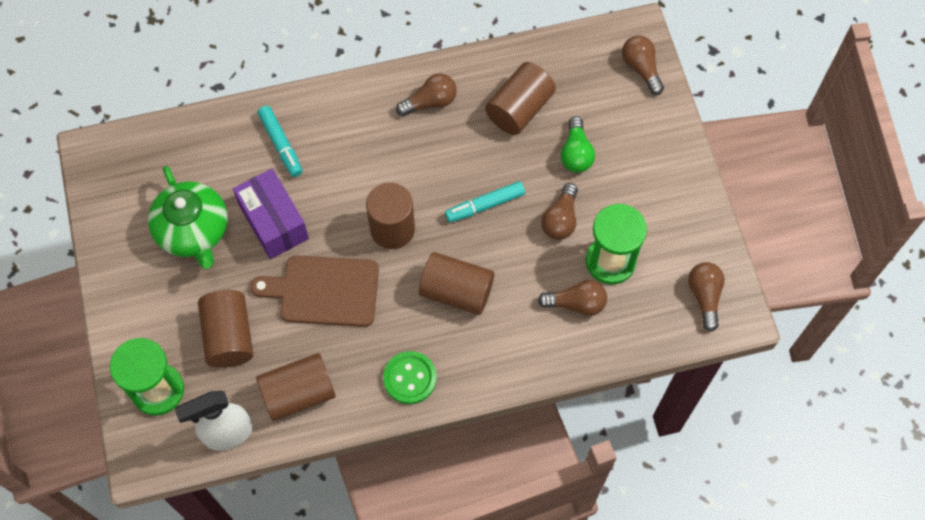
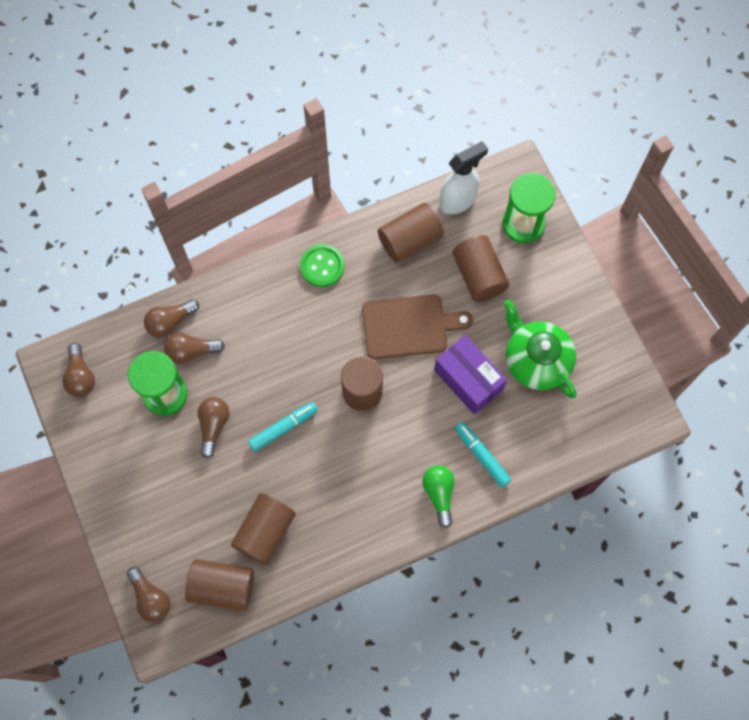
camera: 170 degrees right, 5 degrees up
(430, 102) = (351, 524): brown light bulb -> brown light bulb (170, 322)
(456, 291) = (296, 345): brown cylinder -> brown cylinder (222, 587)
(576, 153) = (206, 494): green light bulb -> green light bulb (439, 494)

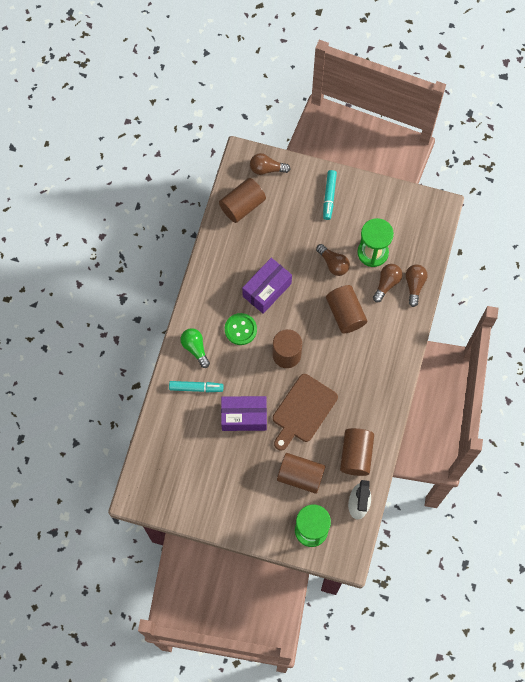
camera: 130 degrees right, 0 degrees up
(81, 376) = (420, 218): brown light bulb -> none
(265, 532) = (252, 246): brown cylinder -> brown cylinder (345, 313)
(283, 428) = (301, 298): turquoise marker -> turquoise marker (329, 196)
(305, 473) = (267, 290): none -> purple box
(322, 266) = (380, 392): green button -> green button (240, 329)
(439, 494) = (195, 348): green light bulb -> green light bulb turned 150 degrees counterclockwise
(536, 360) = (223, 464): green teapot -> none

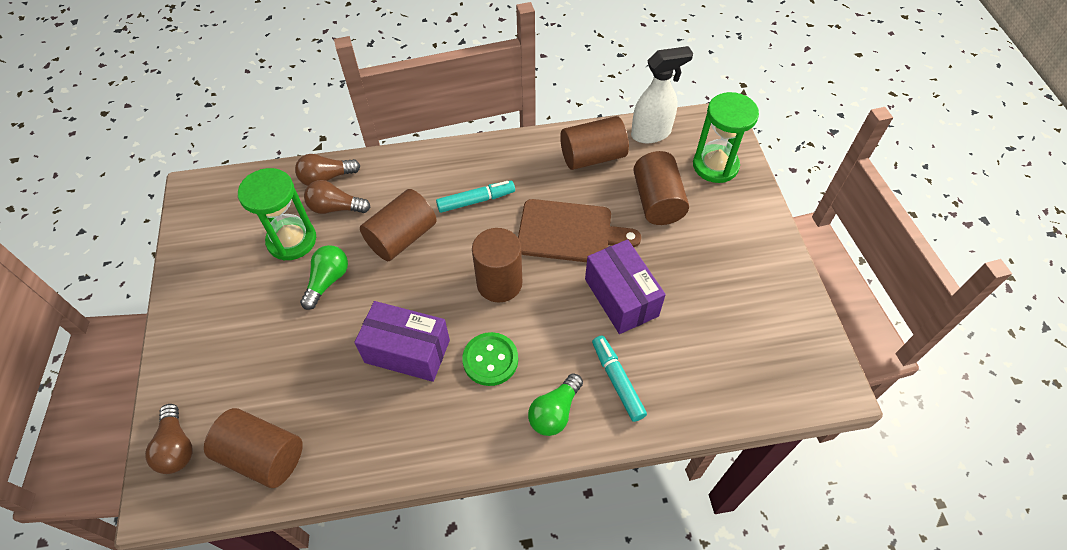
camera: 115 degrees left, 15 degrees down
(329, 196) = (210, 330): turquoise marker -> turquoise marker (476, 200)
(333, 263) = (327, 281): brown light bulb -> green light bulb

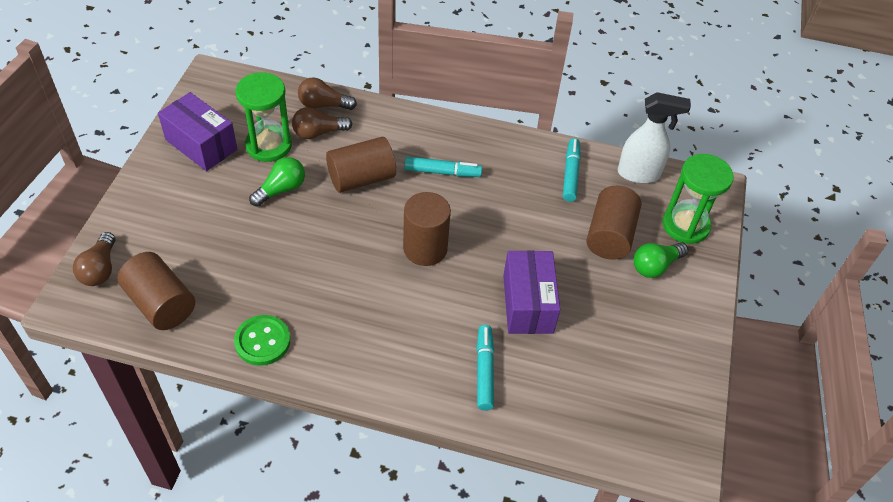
camera: 20 degrees right, 5 degrees down
(336, 208) = (318, 133): brown light bulb -> brown light bulb turned 45 degrees counterclockwise
(407, 351) = (317, 272): purple box -> purple box (201, 144)
(490, 360) = (383, 307): green button -> green button (262, 341)
(555, 412) = (415, 372): green light bulb -> green light bulb (655, 266)
(570, 232) = (512, 231): brown cutting board -> none
(592, 157) = (570, 174): brown cylinder -> turquoise marker

